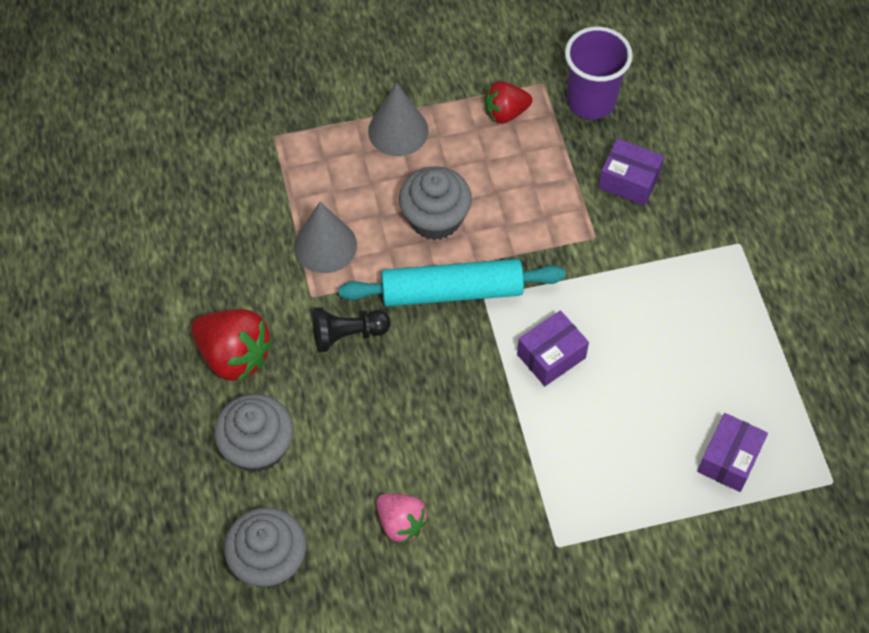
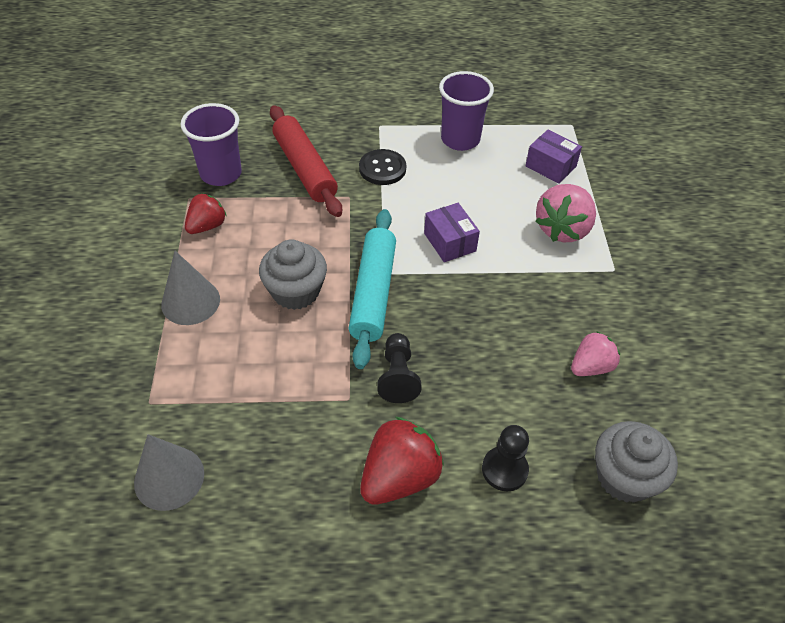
camera: 80 degrees left, 10 degrees down
(258, 447) = (504, 469): grey cupcake -> black pawn
(325, 245) = (296, 379): grey cone -> grey cone (169, 478)
(505, 113) = (207, 226): red strawberry -> red strawberry turned 135 degrees counterclockwise
(611, 481) = (562, 229): none -> pink strawberry
(629, 181) = (305, 168): purple box -> red rolling pin
(656, 262) = (382, 168): none -> black button
(745, 342) = (460, 139): none -> purple cup

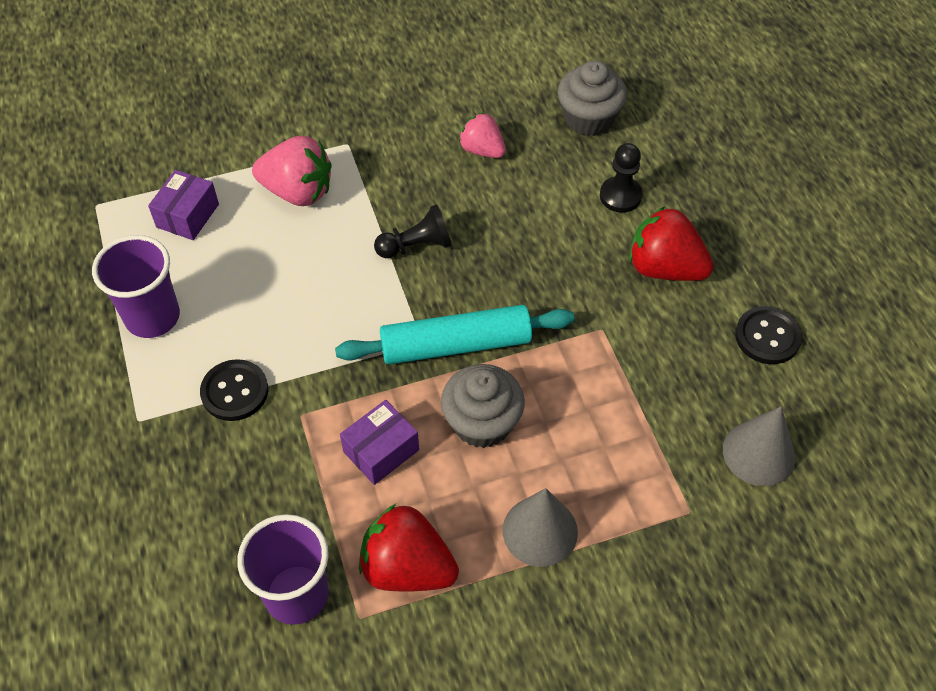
camera: 105 degrees left, 5 degrees up
(207, 226) = (407, 568): red strawberry -> red strawberry, size x1.58
(283, 542) = (767, 337): none -> black button
(305, 168) = (256, 486): red rolling pin -> none
(398, 376) = (557, 295): black pawn -> black pawn (416, 246)
(449, 242) = (351, 290): purple box -> purple box (381, 451)

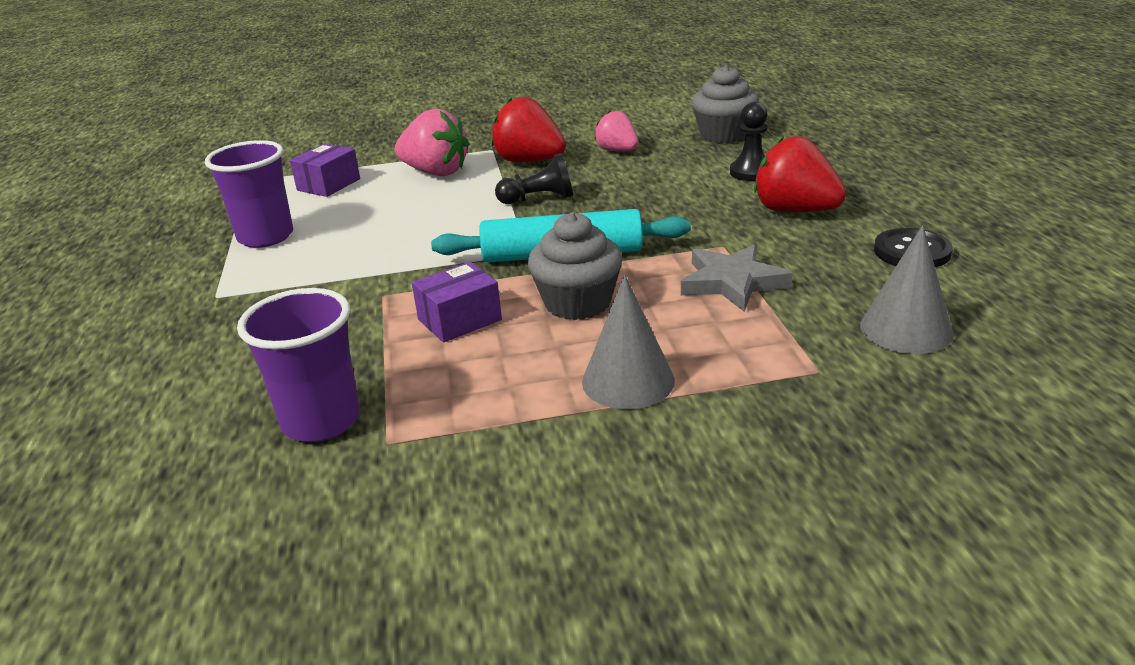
camera: 10 degrees right, 25 degrees down
(235, 391) = (322, 280): black button -> none
(407, 568) = (460, 404): red strawberry -> red strawberry (529, 161)
(614, 388) = (732, 282): none -> grey star

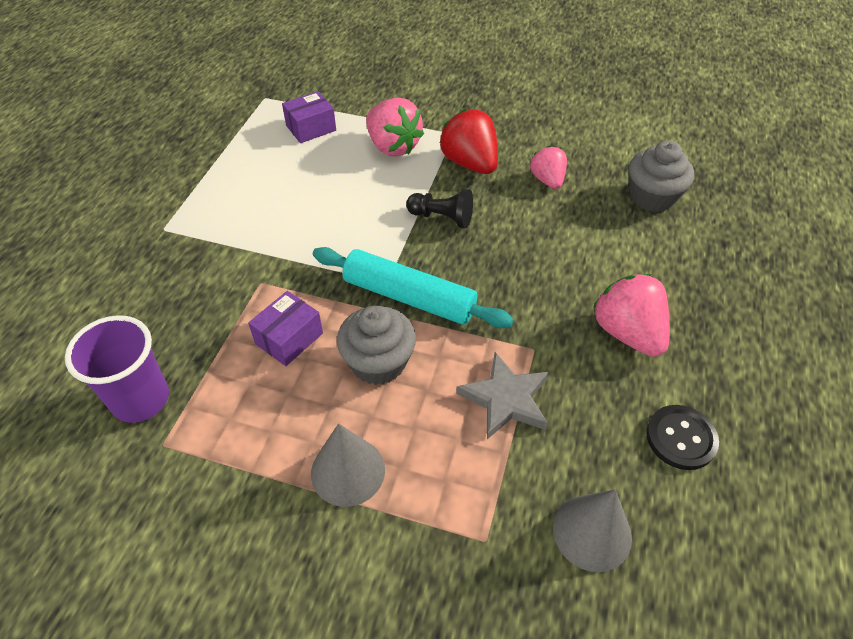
camera: 25 degrees right, 20 degrees up
(266, 237) = (232, 174): purple cup -> none
(459, 320) = (289, 338): purple box -> purple box turned 45 degrees counterclockwise
(751, 172) = (633, 262): black pawn -> none
(795, 211) = (627, 333): red strawberry -> pink strawberry

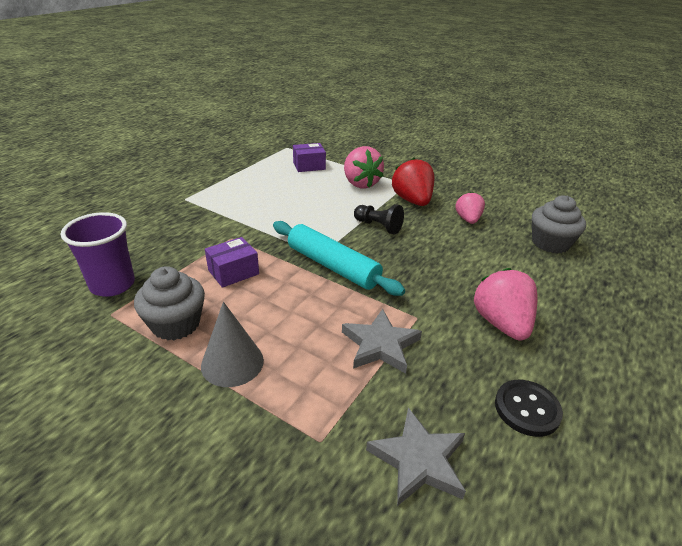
camera: 15 degrees right, 15 degrees down
(378, 362) = (290, 299): grey cupcake -> grey cupcake (176, 324)
(592, 532) = (418, 460): grey cone -> grey star

